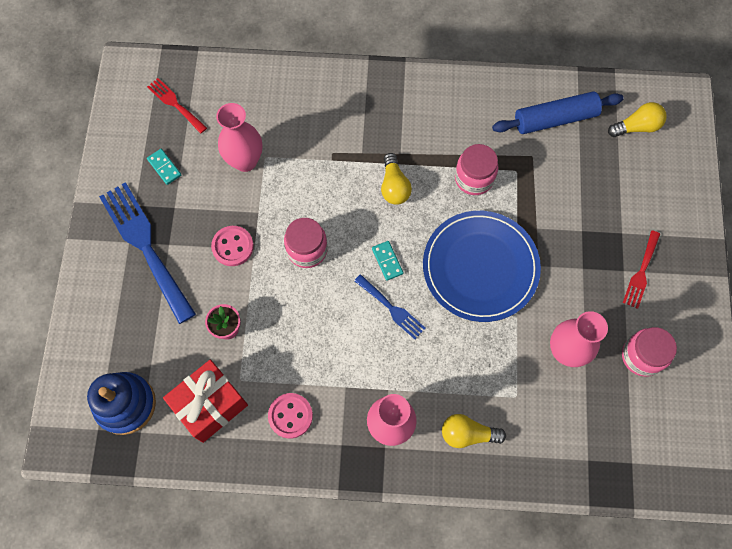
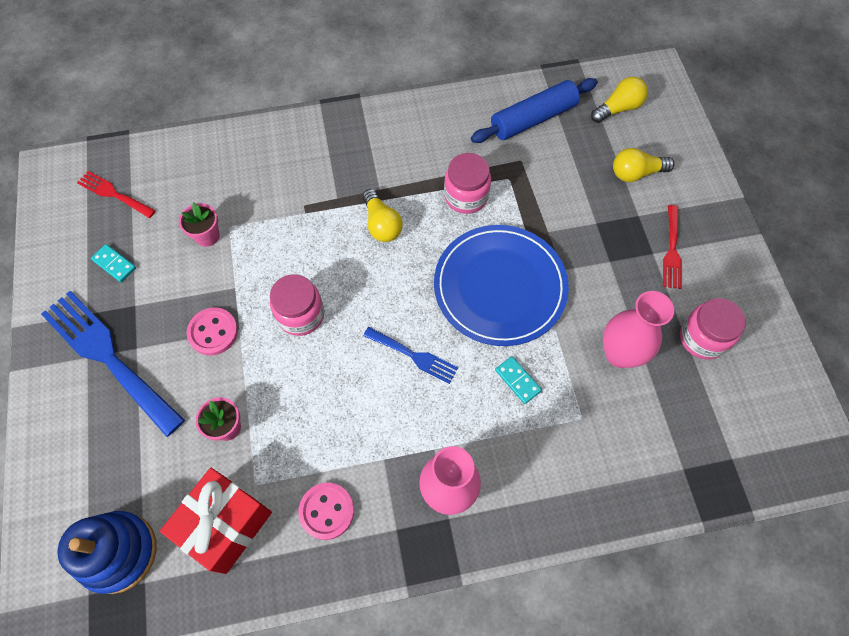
camera: 15 degrees left, 5 degrees down
(245, 161) = (207, 236): pink vase -> pink flower pot
(387, 261) = (395, 305): turquoise domino -> turquoise domino (517, 380)
(467, 434) = (540, 476): yellow light bulb -> yellow light bulb (636, 173)

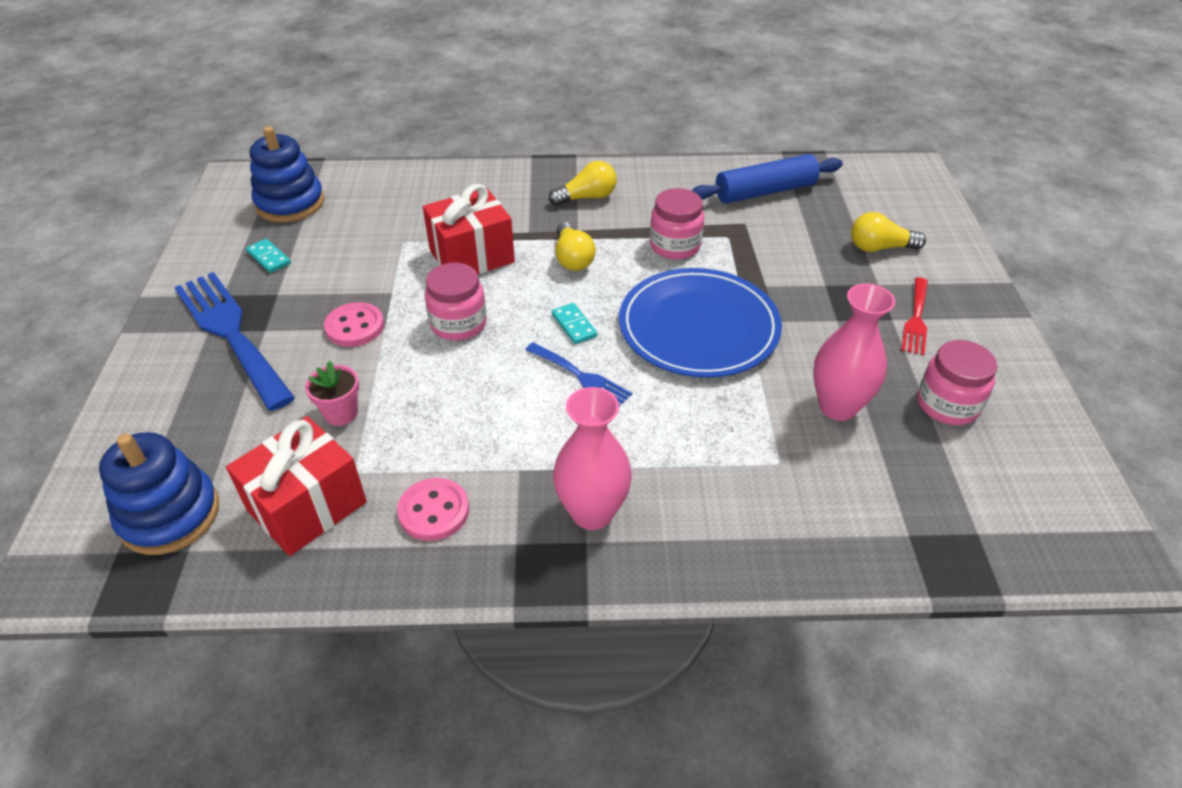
camera: 10 degrees right, 20 degrees down
(113, 194) = (290, 203): red fork -> blue stacking toy
(207, 236) = (377, 246): pink flower pot -> none
(294, 235) = (472, 256): none -> red gift
(517, 380) = (703, 416): turquoise domino -> turquoise domino (574, 325)
(618, 108) = (865, 193): yellow light bulb -> yellow light bulb (587, 197)

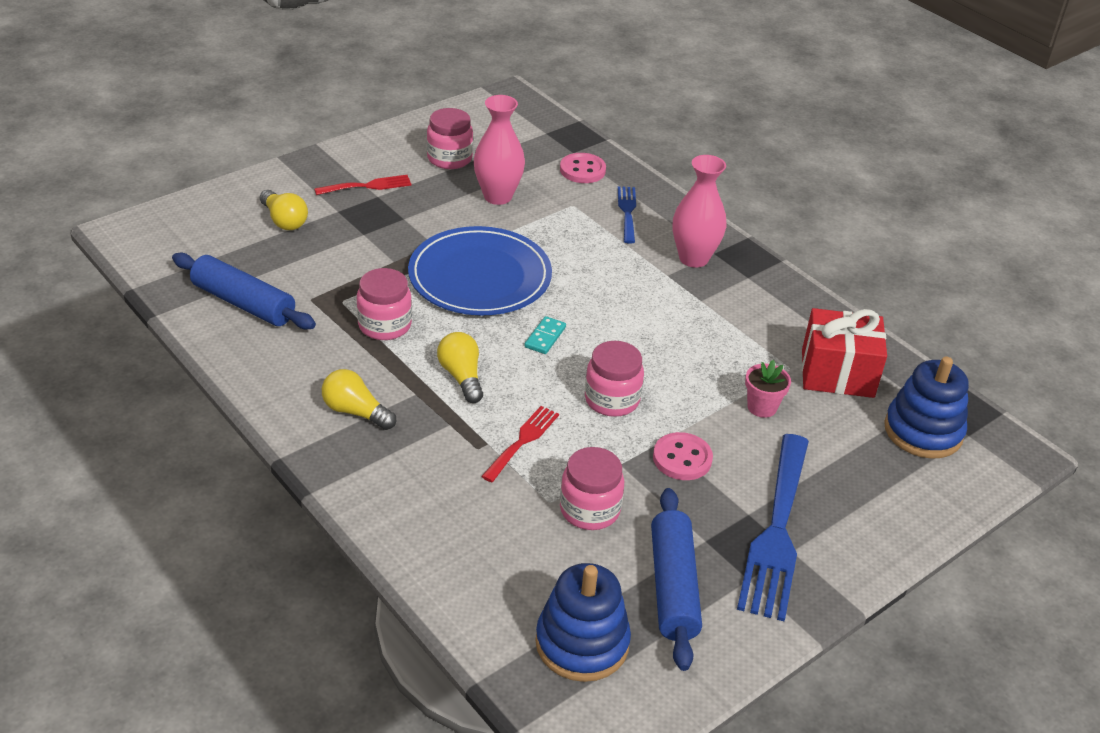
camera: 130 degrees left, 5 degrees down
(268, 258) = (673, 587): turquoise domino -> blue rolling pin
(373, 255) = (589, 510): none -> pink jar
(434, 511) = (771, 318): pink button -> pink button (582, 170)
(472, 256) = (522, 441): red gift -> red fork
(572, 258) = (462, 377): yellow light bulb -> yellow light bulb turned 60 degrees counterclockwise
(581, 376) = (593, 310): blue fork -> blue fork (627, 212)

